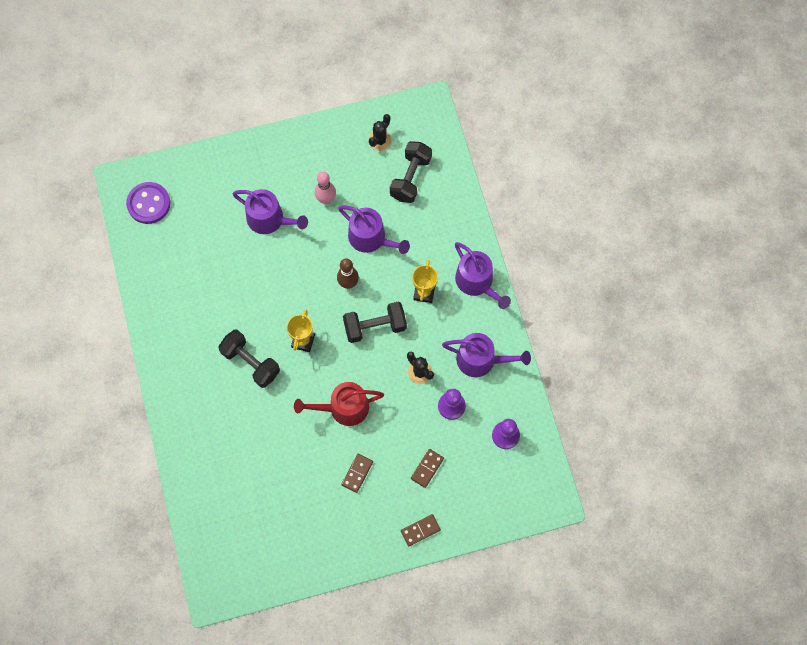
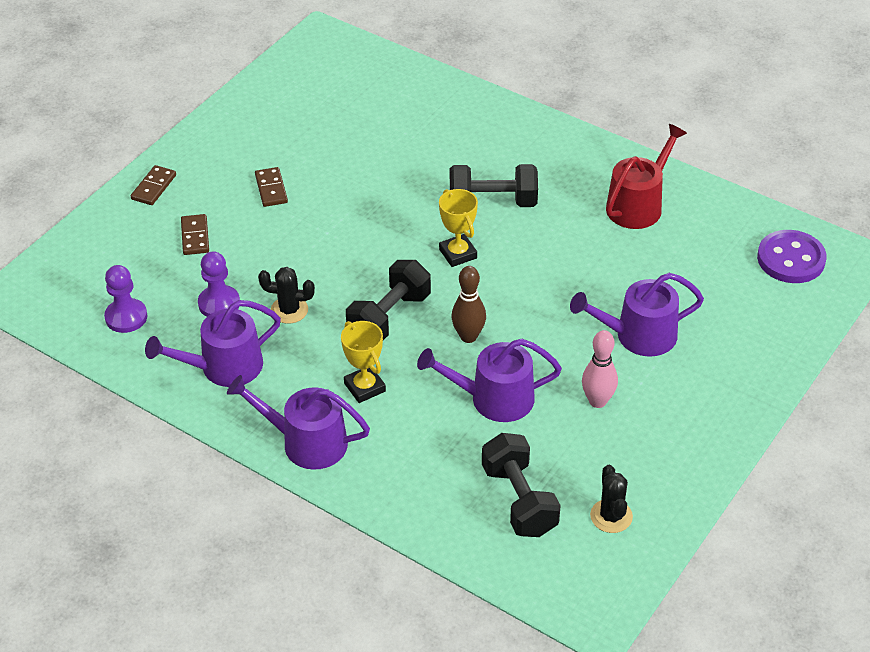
camera: 140 degrees right, 25 degrees down
(343, 408) = (345, 228): red watering can -> red watering can (638, 205)

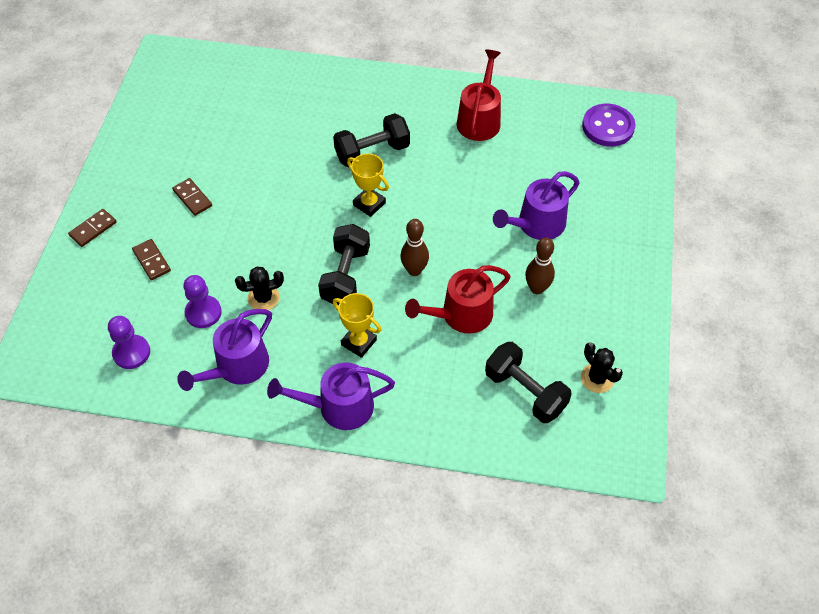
camera: 25 degrees left, 10 degrees up
(153, 187) = (93, 229): brown domino -> brown domino turned 45 degrees clockwise
(494, 399) = (461, 315): purple watering can -> red watering can
(597, 401) = (537, 288): pink bowling pin -> brown bowling pin

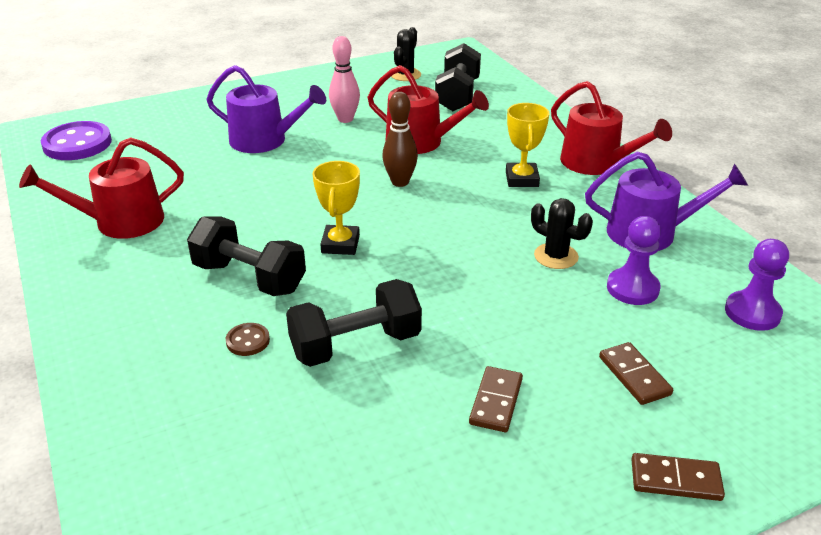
camera: 125 degrees left, 20 degrees down
(152, 261) = (634, 376): brown domino -> brown domino turned 45 degrees counterclockwise
(320, 132) = (248, 341): none -> brown button
(339, 407) = (596, 163): purple watering can -> red watering can
(345, 276) = (458, 218): black dumbbell -> black dumbbell (355, 345)
(537, 288) = (345, 119): brown bowling pin -> pink bowling pin

